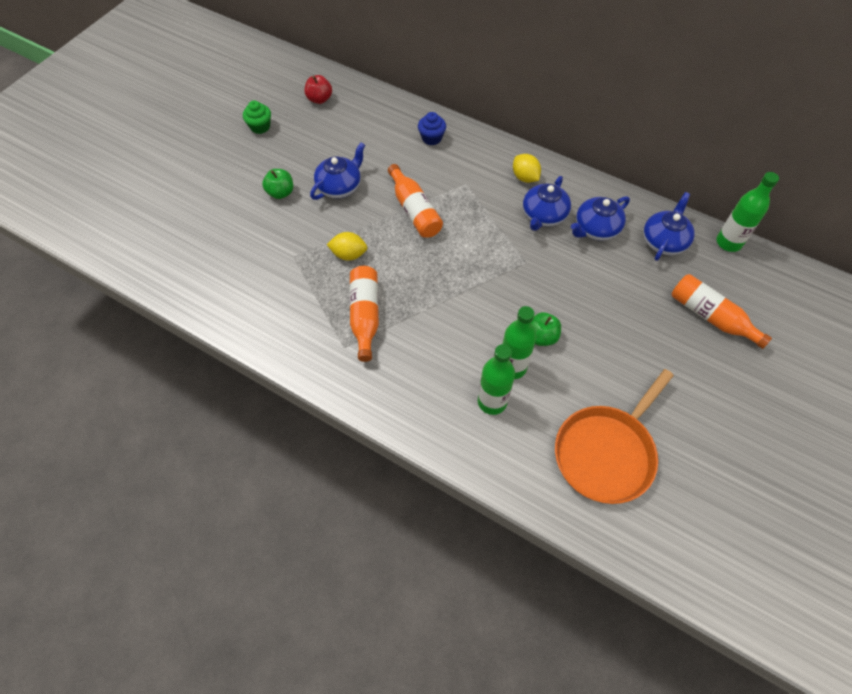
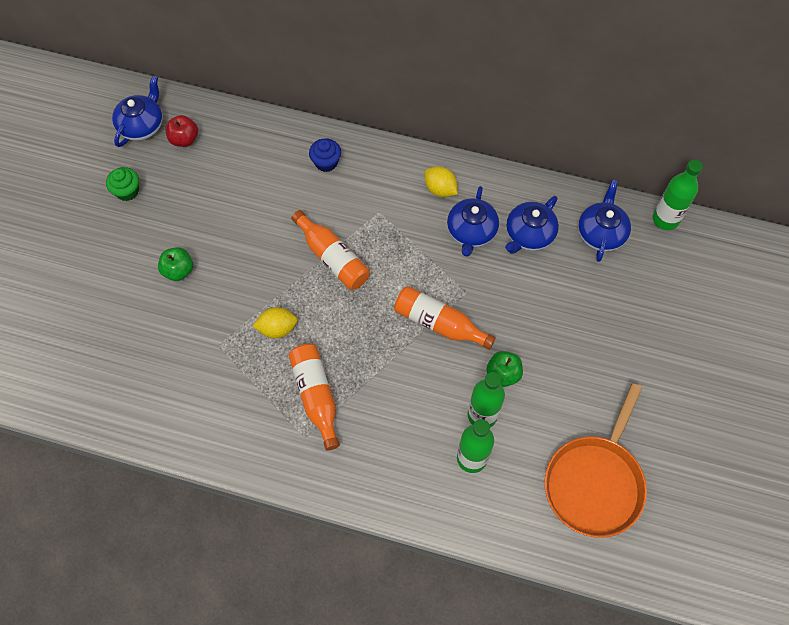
camera: 15 degrees left, 5 degrees up
(340, 186) = (242, 247): blue teapot -> blue teapot (142, 125)
(711, 317) = (664, 309): orange bottle -> orange bottle (439, 323)

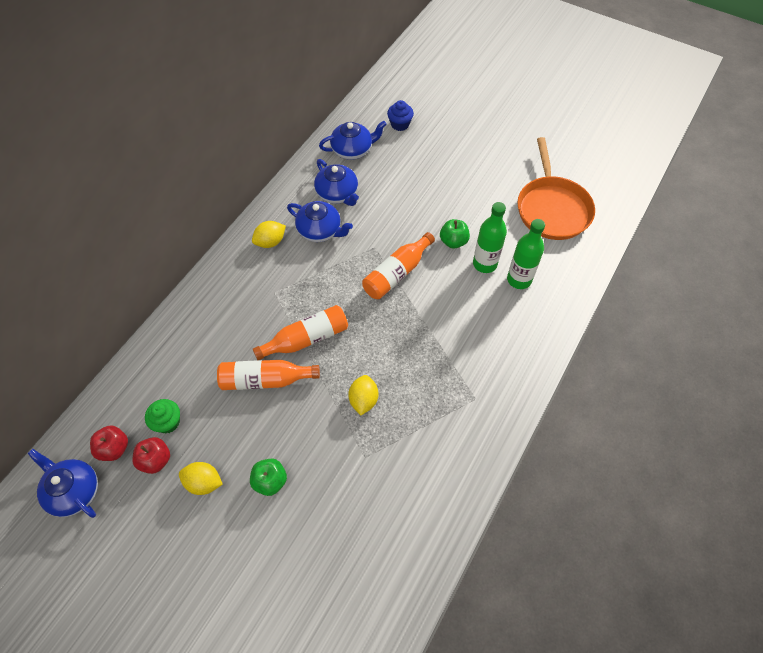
camera: 75 degrees left, 5 degrees down
(127, 191) = (152, 520): green cupcake -> green cupcake (168, 422)
(167, 218) = (204, 482): none -> yellow lemon
(180, 174) = (156, 460): none -> red apple
(316, 396) = (439, 381): orange bottle -> orange bottle (265, 380)
(326, 162) = (203, 323): blue cupcake -> blue cupcake (400, 124)
(595, 483) = (552, 209): orange pan -> orange pan turned 45 degrees clockwise
(601, 233) = (352, 150): blue teapot -> blue teapot turned 135 degrees clockwise
(665, 219) = (355, 111): green bottle -> none

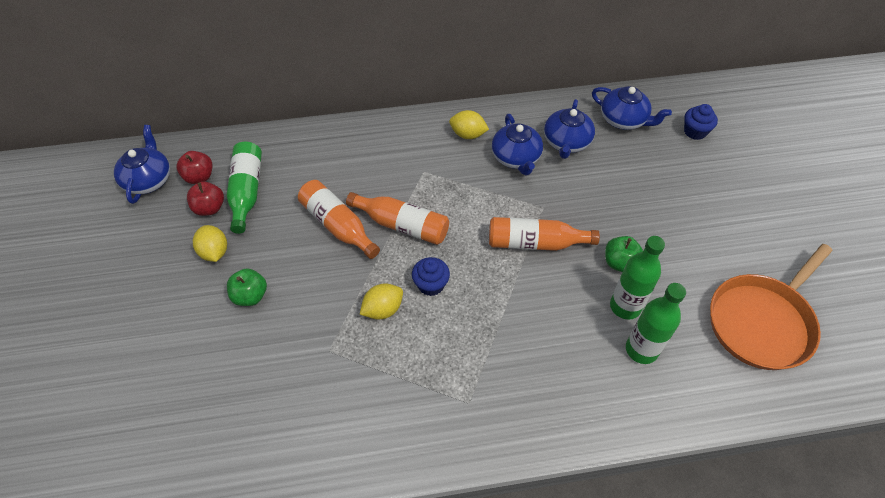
camera: 50 degrees right, 5 degrees down
(168, 422) = (247, 192): green cupcake -> green bottle
(371, 357) = (431, 285): none -> blue cupcake

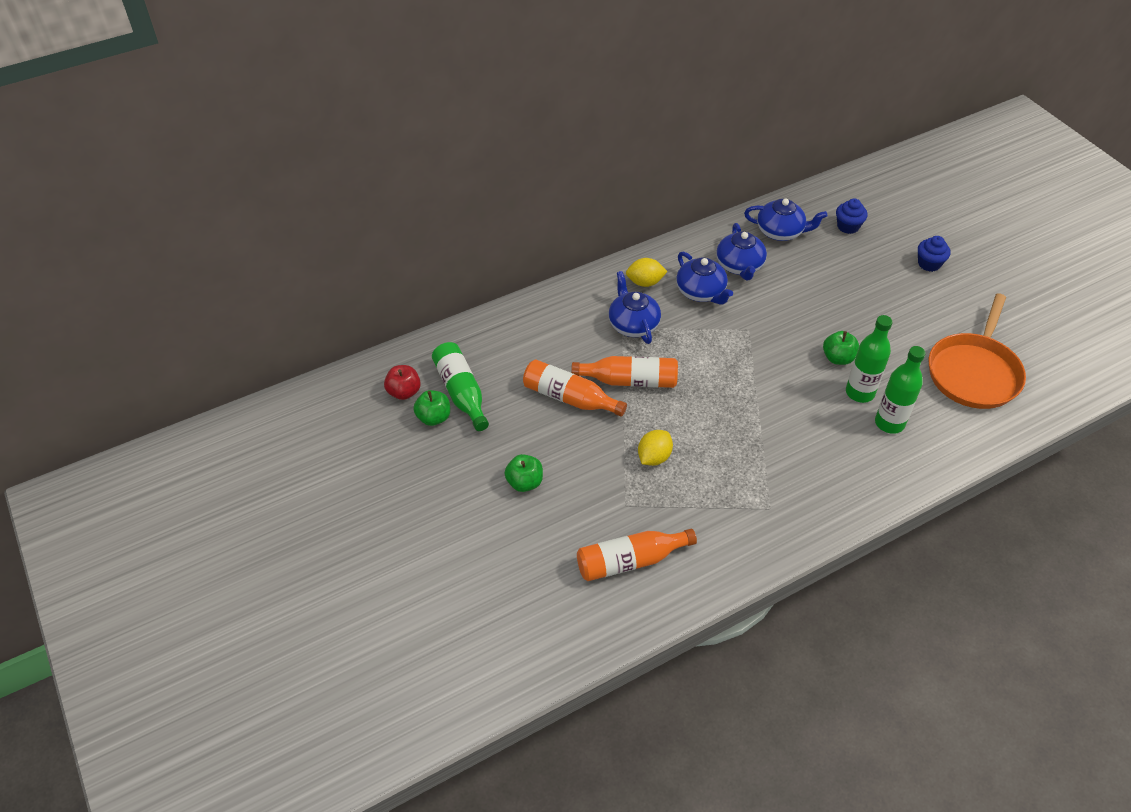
camera: 20 degrees left, 5 degrees down
(148, 180) = (352, 409): blue teapot -> blue teapot (633, 324)
(209, 208) = (434, 417): red apple -> green apple
(214, 252) = (465, 455): yellow lemon -> none
(431, 285) = (685, 424): blue cupcake -> blue cupcake (929, 264)
(535, 243) = (757, 362): orange bottle -> orange bottle (630, 561)

